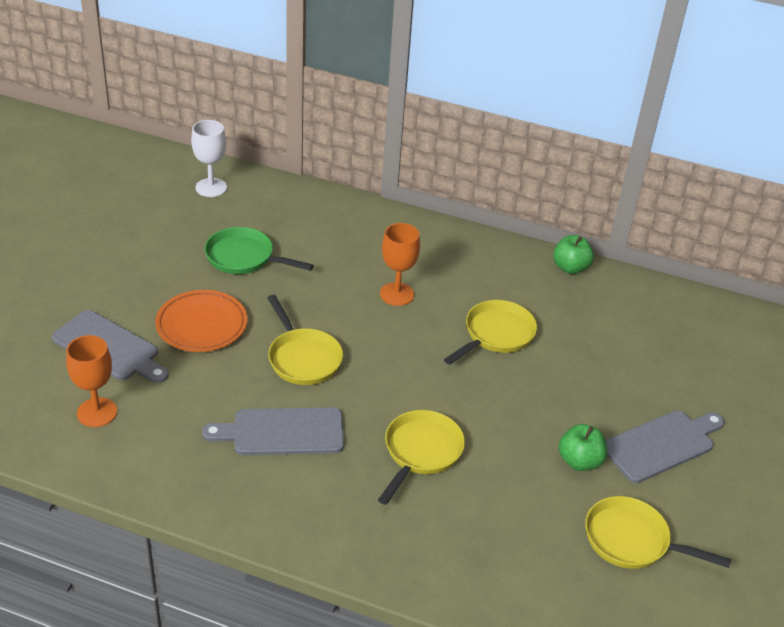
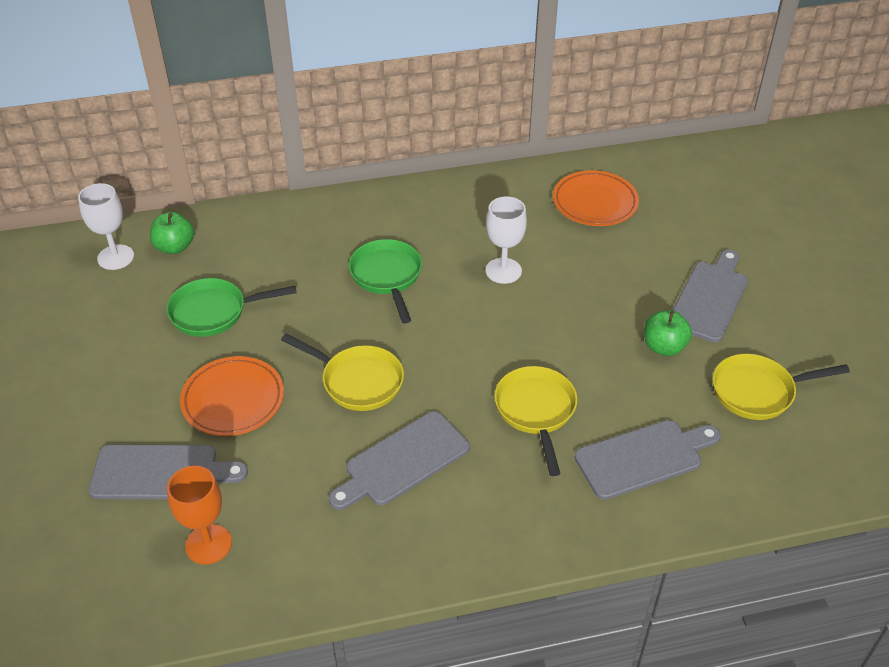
camera: 30 degrees left, 5 degrees up
(397, 294) = (387, 276): orange goblet -> green pan
(476, 535) = (643, 458): none -> grey cutting board
(496, 335) = (503, 271): yellow pan -> white goblet
(570, 268) = (510, 180): green apple -> green apple (175, 247)
(629, 319) = (595, 203): none -> orange plate

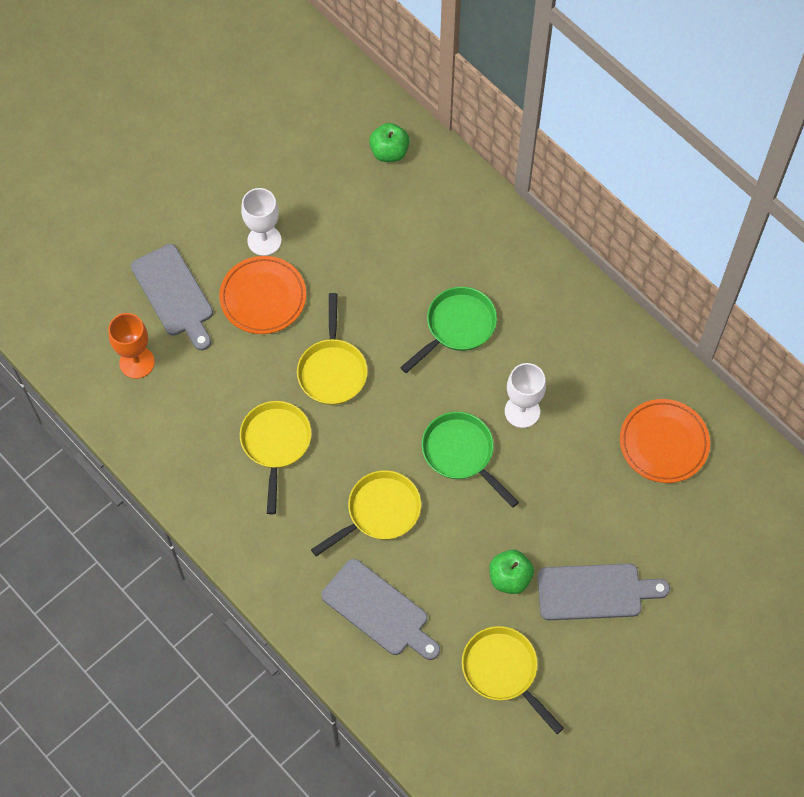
camera: 60 degrees right, 20 degrees up
(115, 257) = (351, 119): white goblet -> white goblet (264, 240)
(214, 312) = (338, 227): green pan -> green pan (461, 453)
(402, 461) = (276, 444): grey cutting board -> yellow pan

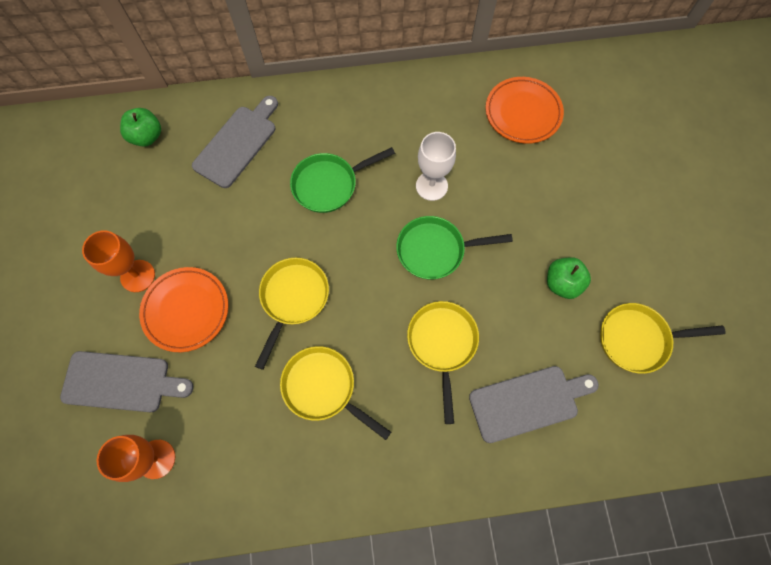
camera: 55 degrees left, 5 degrees up
(264, 240) = (137, 276): white goblet -> orange goblet
(332, 370) = (293, 299): yellow pan -> yellow pan turned 105 degrees counterclockwise
(457, 326) = (329, 184): green pan -> green pan turned 105 degrees counterclockwise
(595, 592) = (611, 231): grey cutting board -> grey cutting board (237, 143)

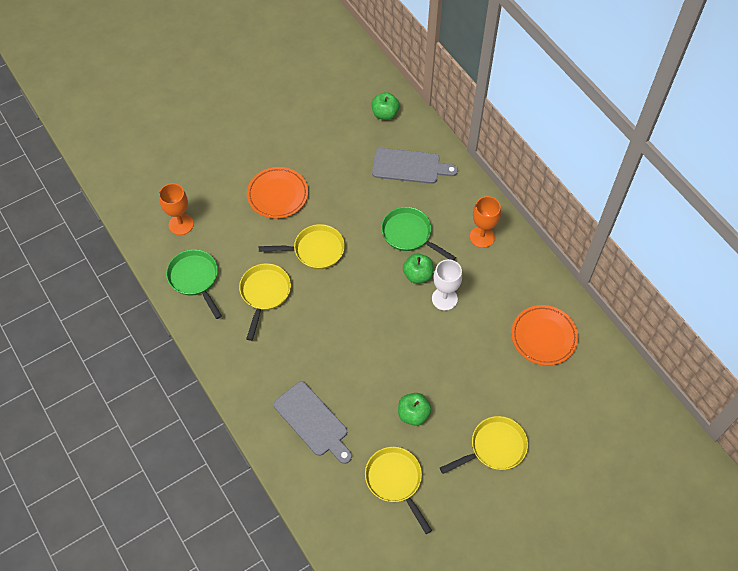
camera: 65 degrees right, 10 degrees down
(121, 382) = (217, 184): grey cutting board -> none
(137, 276) = (287, 158): orange goblet -> orange goblet (482, 237)
(387, 199) = (417, 275): none -> green apple
(435, 250) = (395, 321): green pan -> green pan (195, 279)
(442, 344) = (328, 352): yellow pan -> yellow pan (494, 447)

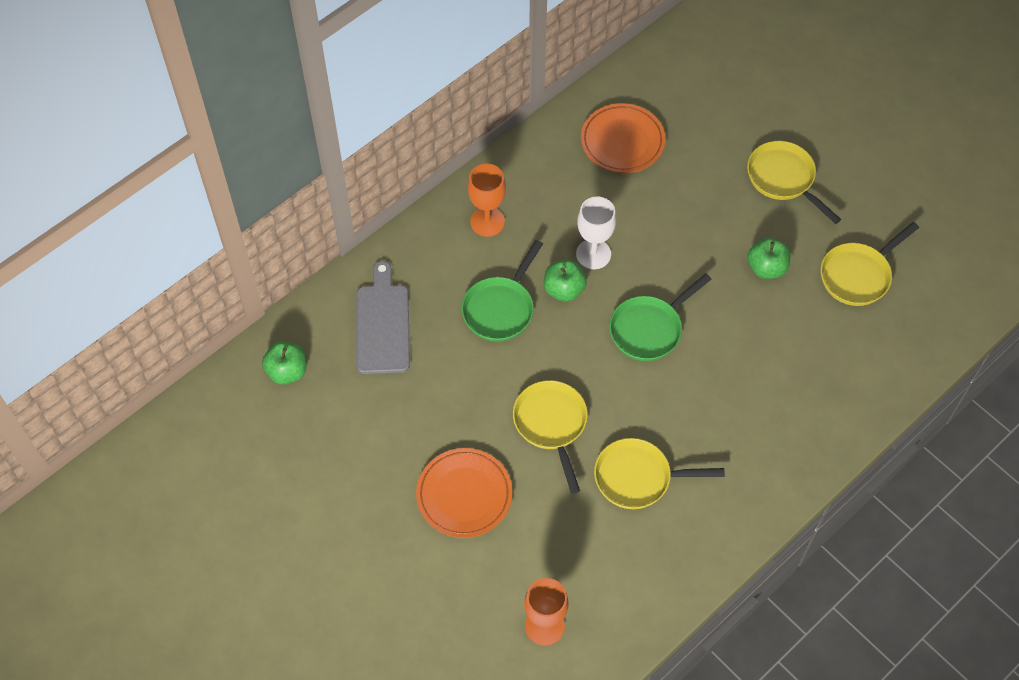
camera: 100 degrees left, 0 degrees up
(195, 279) = (635, 580): green pan -> green pan (649, 329)
(313, 421) = (810, 379): grey cutting board -> none

